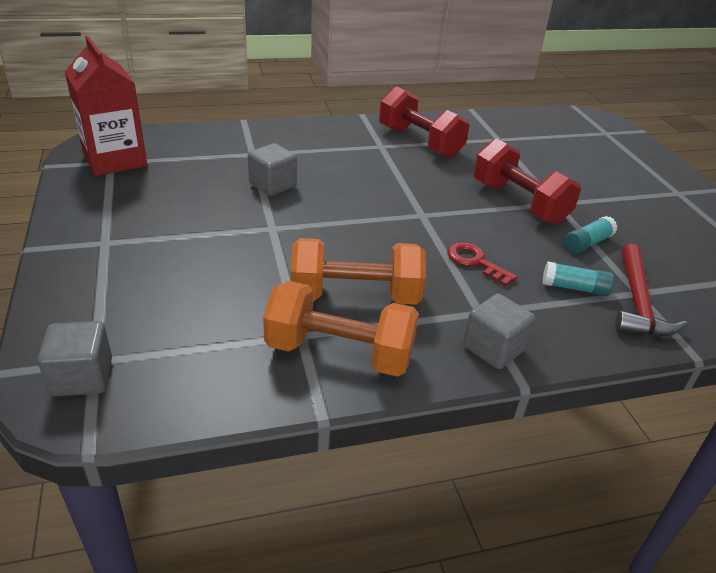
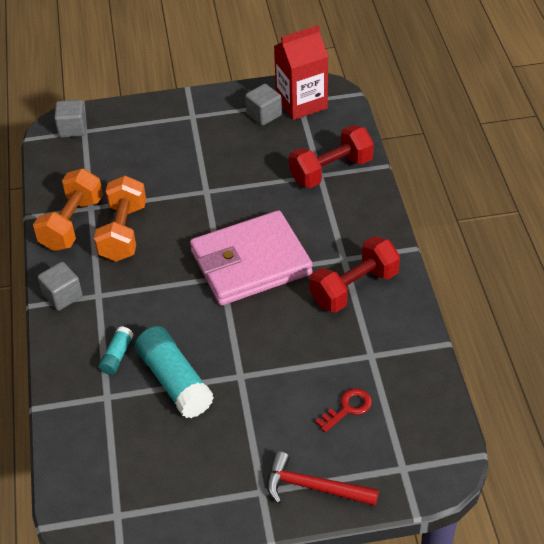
camera: 100 degrees right, 10 degrees up
(272, 185) = (266, 189): grey cube -> grey cube (264, 115)
(396, 196) = (250, 263): none -> pink wallet
(475, 262) = (154, 301): red key -> red key (348, 408)
(519, 203) = (240, 346): red dumbbell -> red dumbbell (331, 171)
(587, 243) = (174, 381): turquoise glue stick -> turquoise glue stick, size x1.97
(638, 302) = (95, 392): red hammer -> red hammer (313, 487)

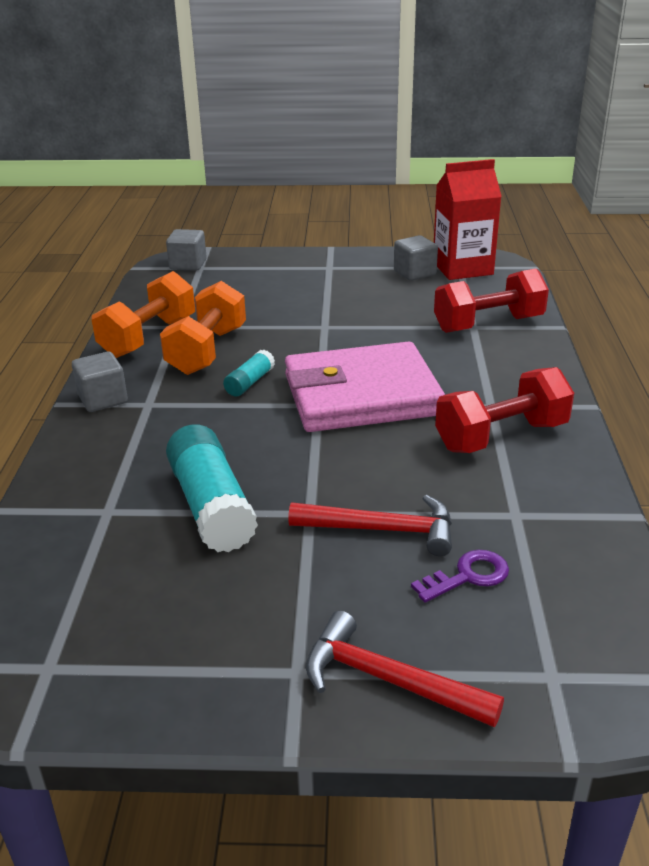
camera: 10 degrees right, 15 degrees down
(117, 356) = (143, 467): turquoise glue stick -> turquoise glue stick (250, 382)
(289, 382) = (382, 530): none -> red hammer
(348, 408) = (468, 576): red key -> purple key

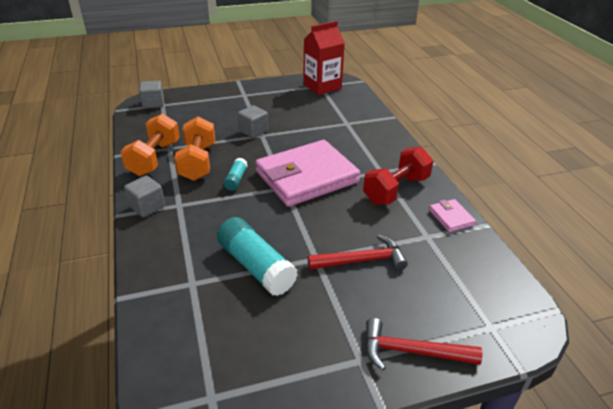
camera: 20 degrees left, 5 degrees up
(414, 273) = (296, 93): grey cube -> grey cube (253, 131)
(468, 576) = (421, 278): purple key -> none
(488, 324) = (354, 121): red dumbbell -> none
(576, 494) = (451, 217): none -> pink wallet

